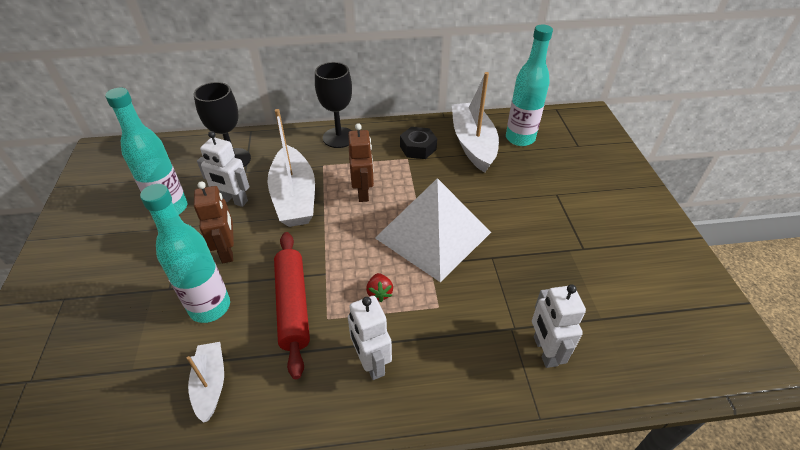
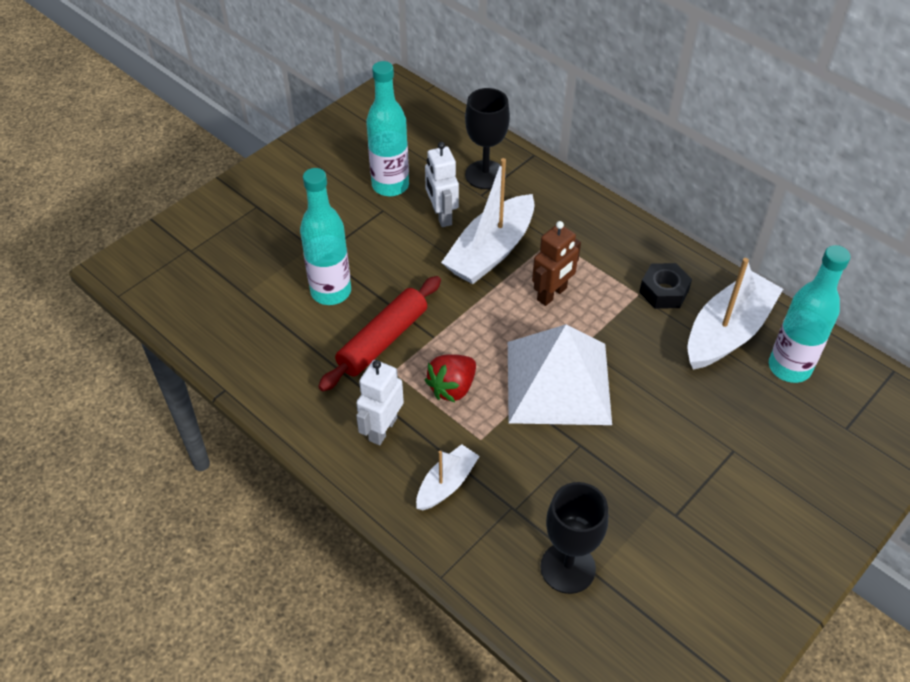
camera: 50 degrees right, 5 degrees up
(210, 384) = (275, 346): white boat -> white boat (446, 484)
(227, 251) = (389, 257): brown robot -> none
(339, 137) = (603, 222): black goblet -> black goblet (568, 568)
(379, 293) = (452, 388): red strawberry -> red strawberry, size x1.64
(544, 351) = (511, 545): white robot -> none

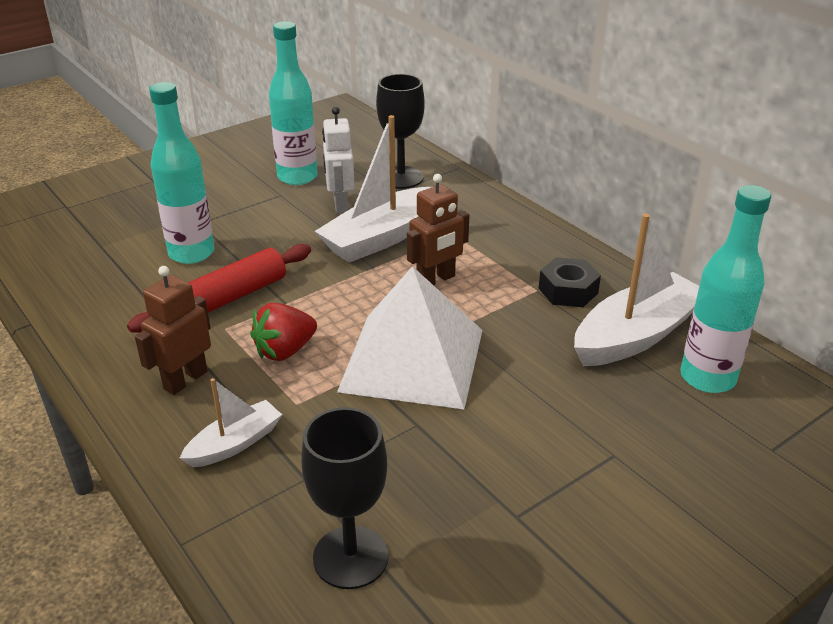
camera: 10 degrees right, 15 degrees down
(382, 429) = (185, 380): white robot -> brown robot

